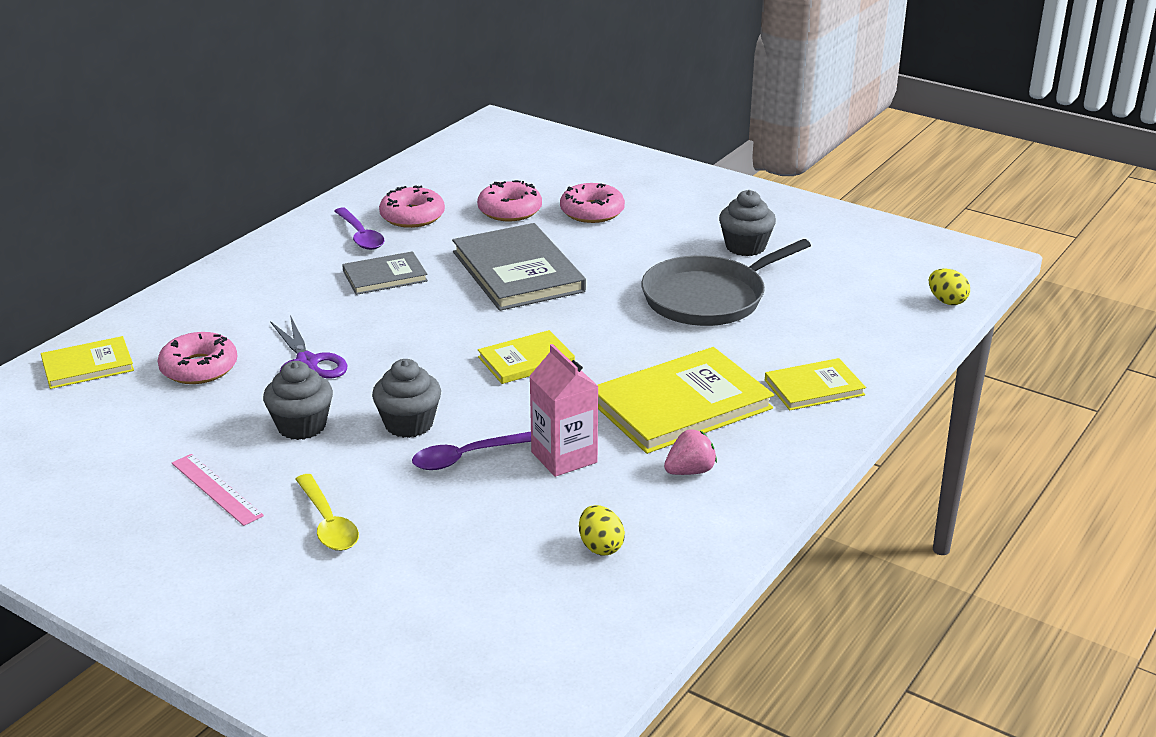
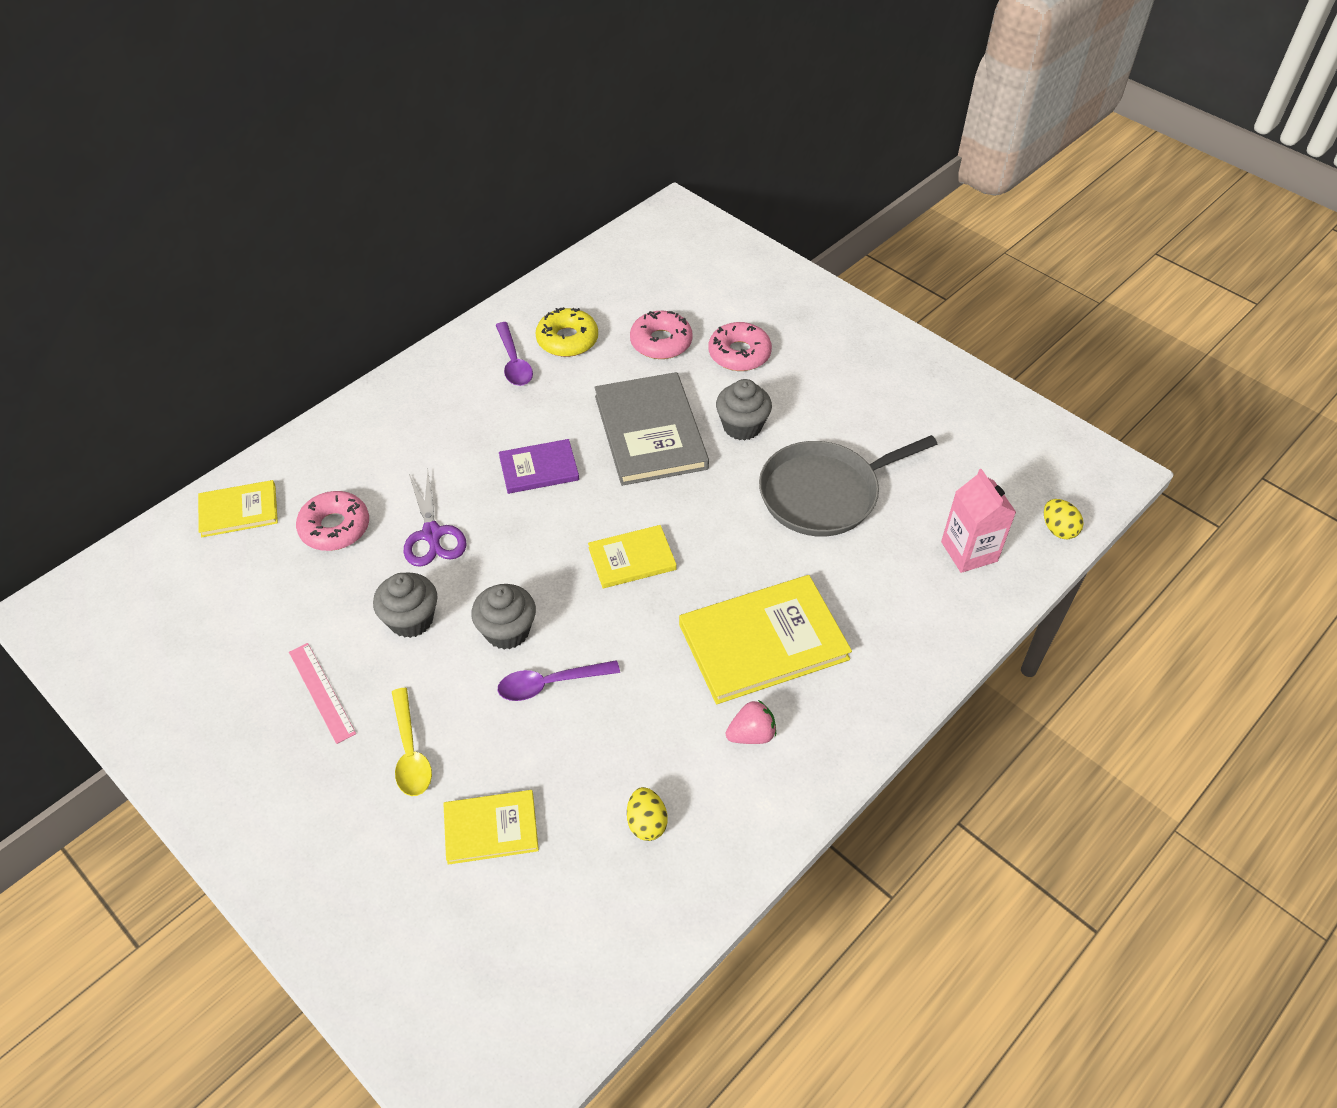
camera: 10 degrees right, 20 degrees up
(385, 276) = (525, 422): grey book -> none
(409, 307) = (539, 468): none -> purple book
(412, 216) = (567, 340): pink donut -> yellow donut
(564, 457) = (639, 697): pink carton -> pink carton (969, 551)
(745, 247) = (877, 424): grey cupcake -> grey cupcake (742, 426)
(814, 387) = (896, 636): yellow book -> yellow book (491, 828)

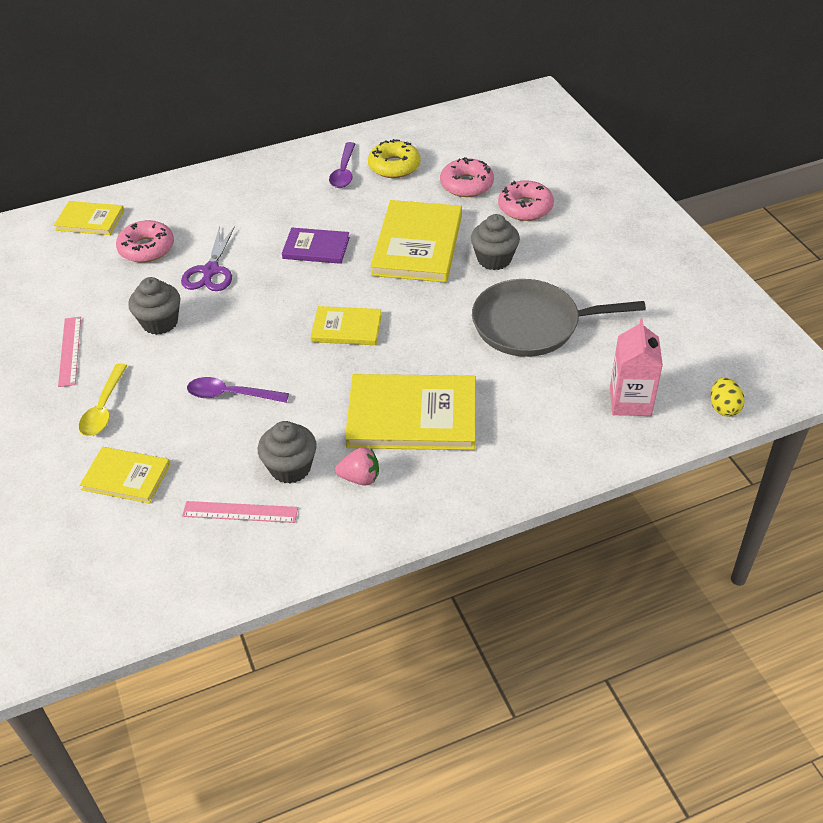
camera: 25 degrees right, 5 degrees down
(507, 631) = (222, 350): grey cupcake -> grey cupcake (290, 468)
(646, 823) = (240, 512): yellow egg -> pink ruler
(650, 432) = (417, 245): grey book -> yellow book

